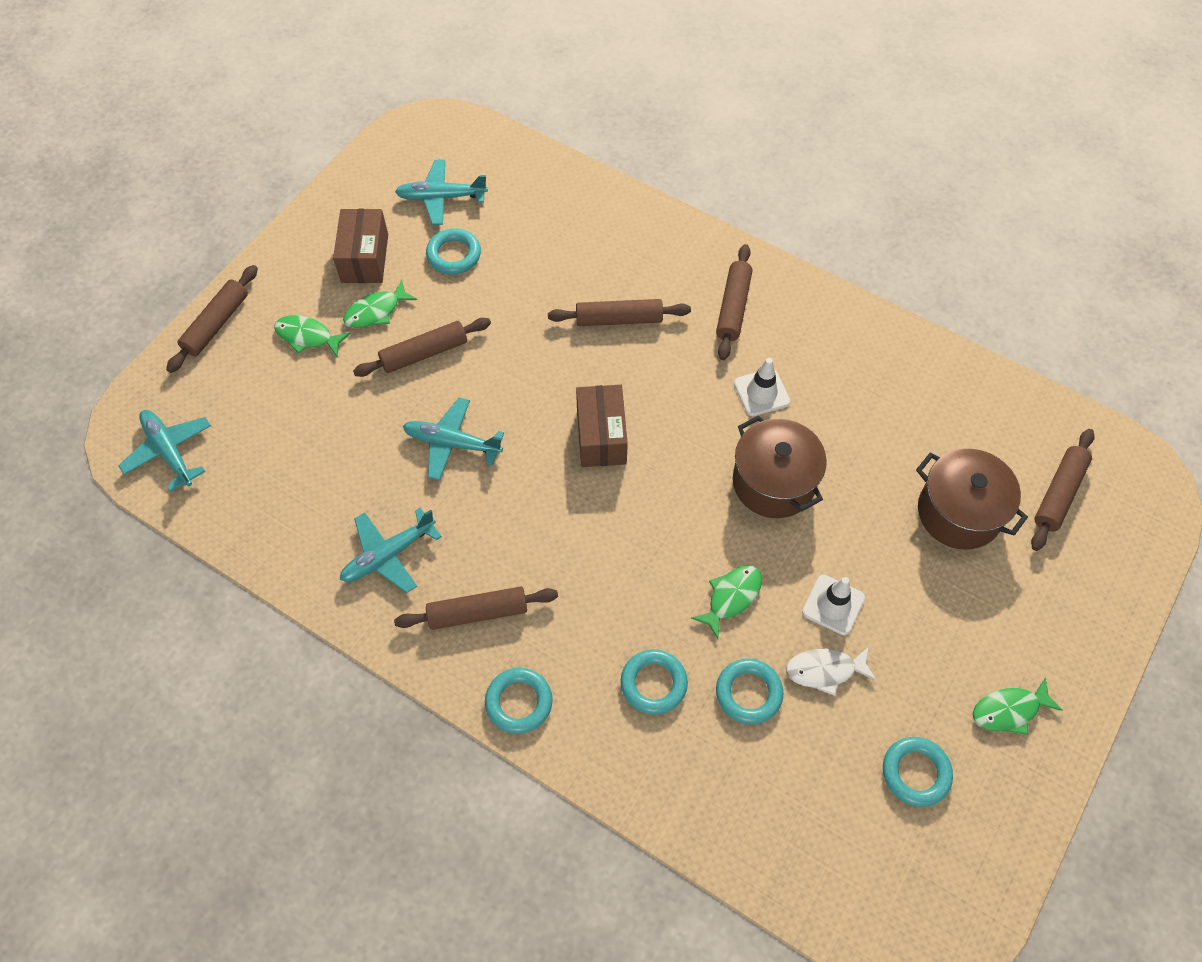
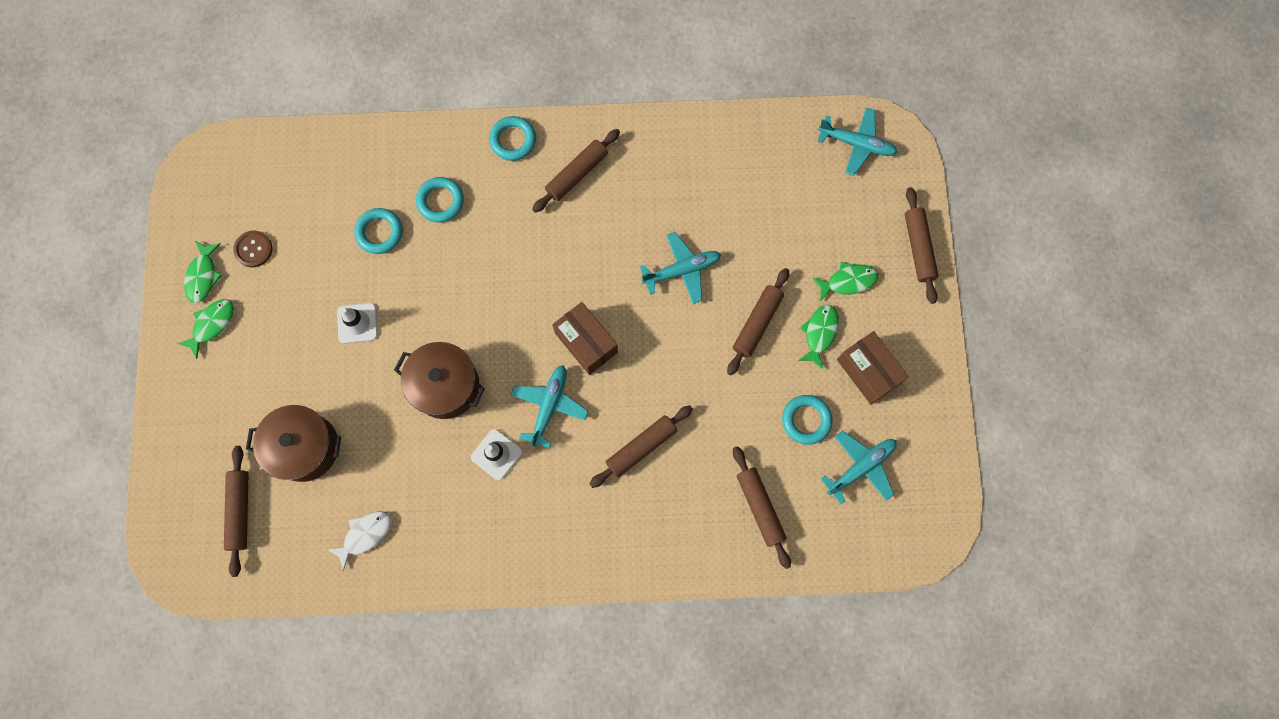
camera: 145 degrees right, 15 degrees up
(388, 555) = (660, 172): turquoise plane -> turquoise plane (549, 406)
(731, 597) = (426, 285): green fish -> green fish (203, 276)
(733, 307) = (563, 518): brown rolling pin -> brown rolling pin (760, 507)
(825, 670) = (340, 276): white fish -> white fish (365, 535)
(915, 773) = (253, 249): turquoise ring -> brown button

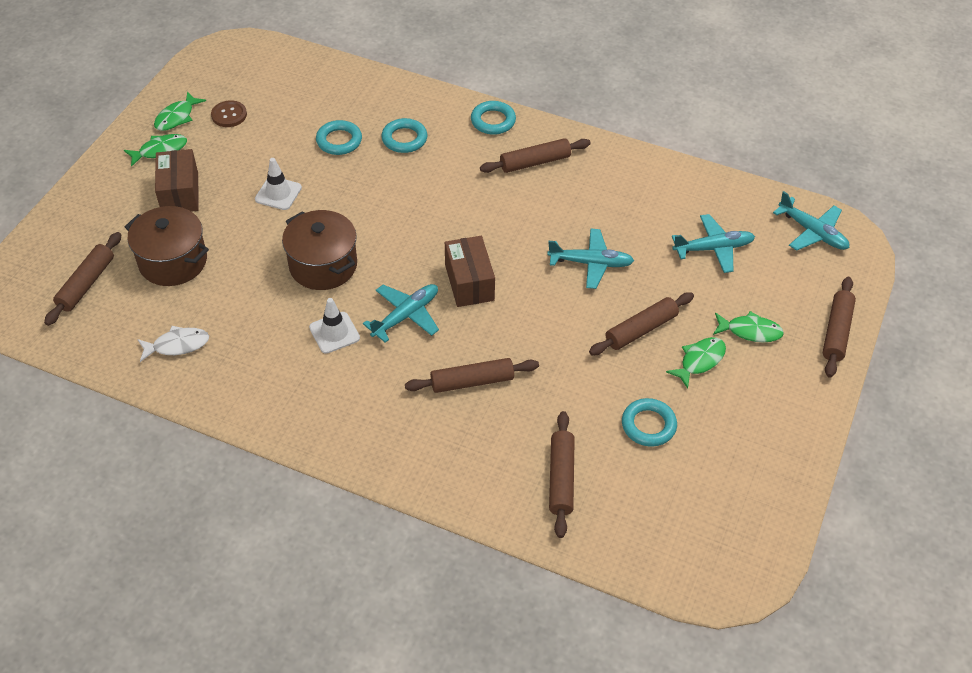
camera: 25 degrees right, 25 degrees down
(861, 467) = (685, 487): turquoise plane -> turquoise plane (713, 248)
(868, 371) = (734, 410): brown box -> brown box (180, 193)

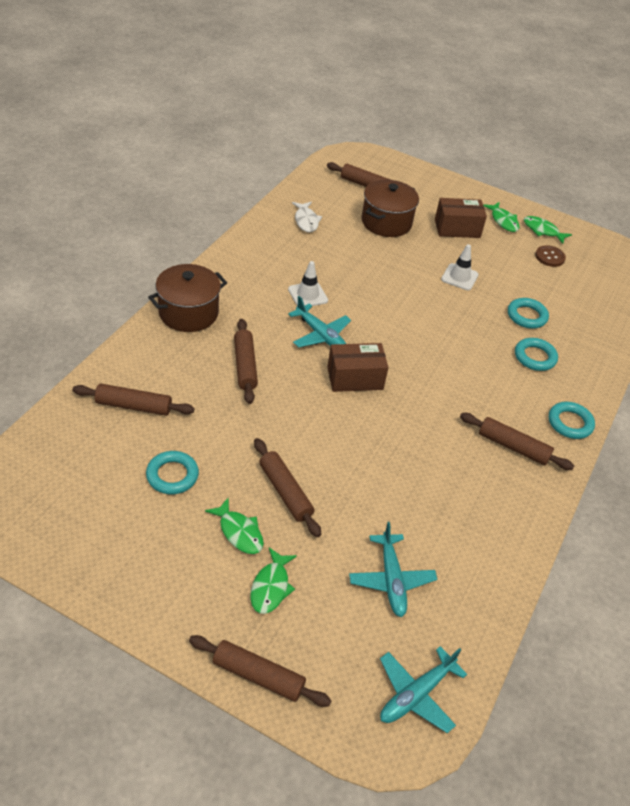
camera: 90 degrees right, 5 degrees down
(323, 265) = (379, 295): brown pot -> brown pot (188, 313)
(535, 162) = (513, 447): brown rolling pin -> brown rolling pin turned 45 degrees counterclockwise
(591, 263) = (374, 468): turquoise plane -> none

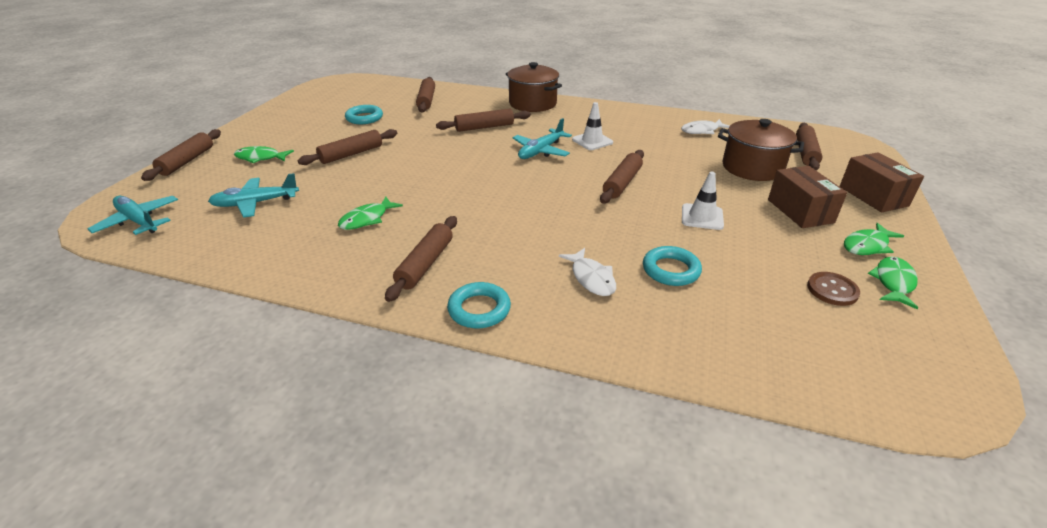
camera: 85 degrees right, 10 degrees down
(239, 532) = (312, 143): green fish -> green fish (367, 219)
(355, 378) = (492, 170): brown box -> brown box (873, 196)
(398, 301) = (622, 183): none -> brown rolling pin
(535, 357) = (591, 278): turquoise ring -> white fish

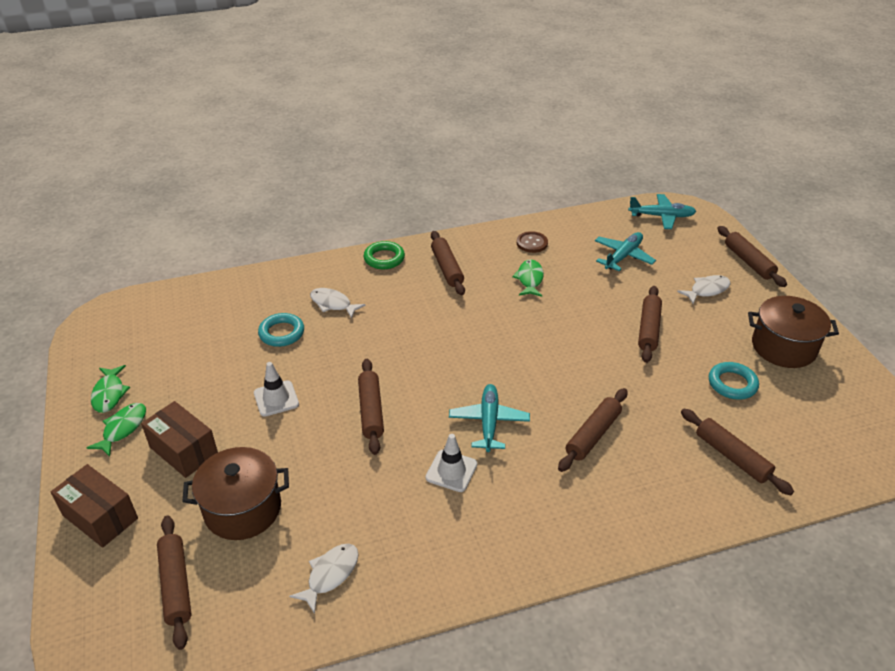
camera: 145 degrees right, 5 degrees up
(260, 158) = (707, 290): green fish -> white fish
(479, 309) = (384, 258): turquoise ring -> green ring
(532, 103) = (602, 526): brown pot -> brown pot (783, 347)
(832, 290) = (159, 366): brown button -> brown button (532, 243)

